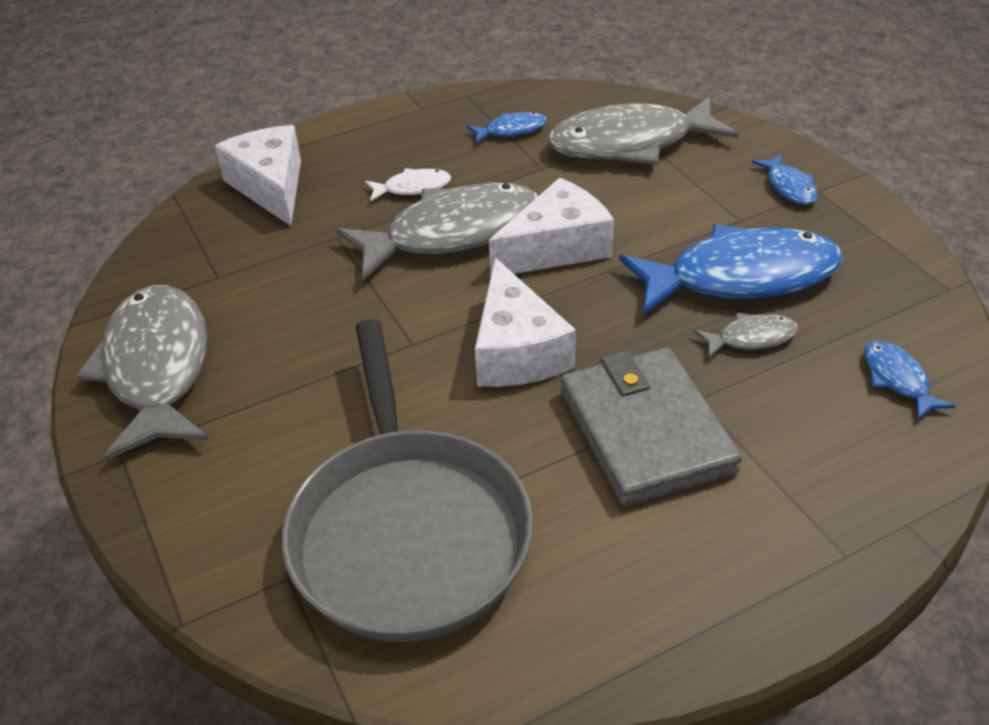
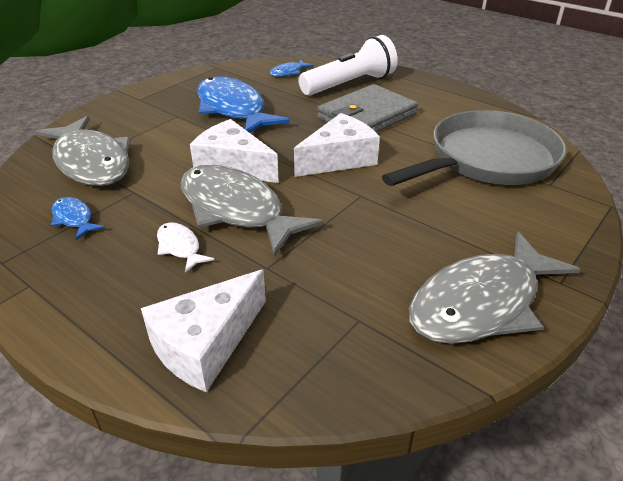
camera: 115 degrees left, 5 degrees down
(751, 338) = (282, 102): grey fish -> none
(789, 187) = (137, 106): blue fish -> none
(807, 455) = (349, 84): none -> white flashlight

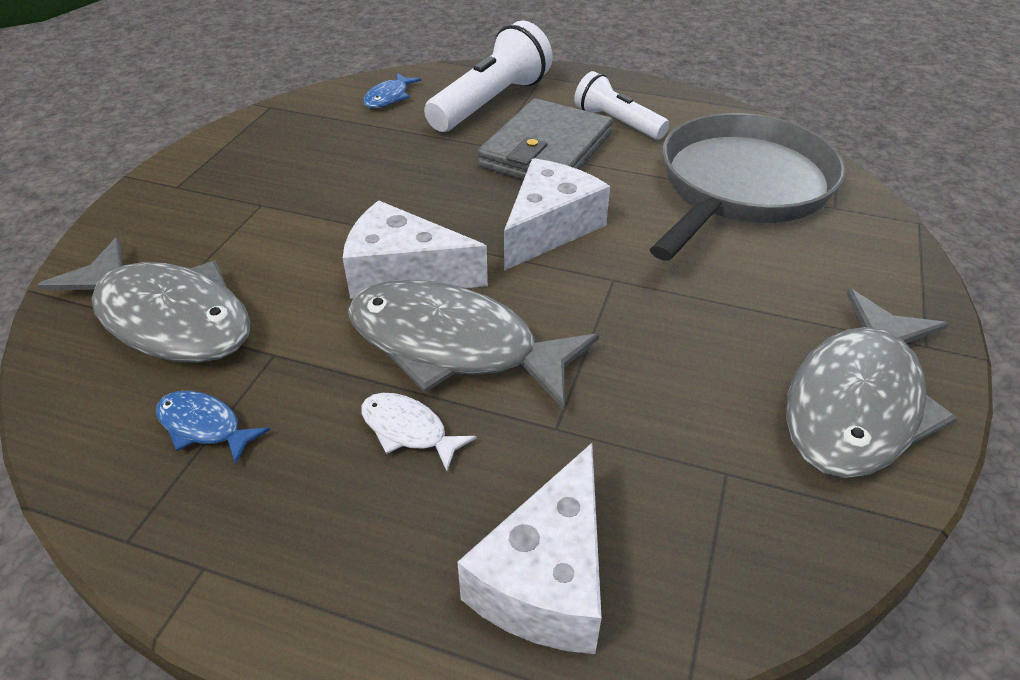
camera: 20 degrees left, 5 degrees up
(233, 109) = (343, 176): blue fish -> none
(425, 108) = (617, 123): none -> white flashlight

